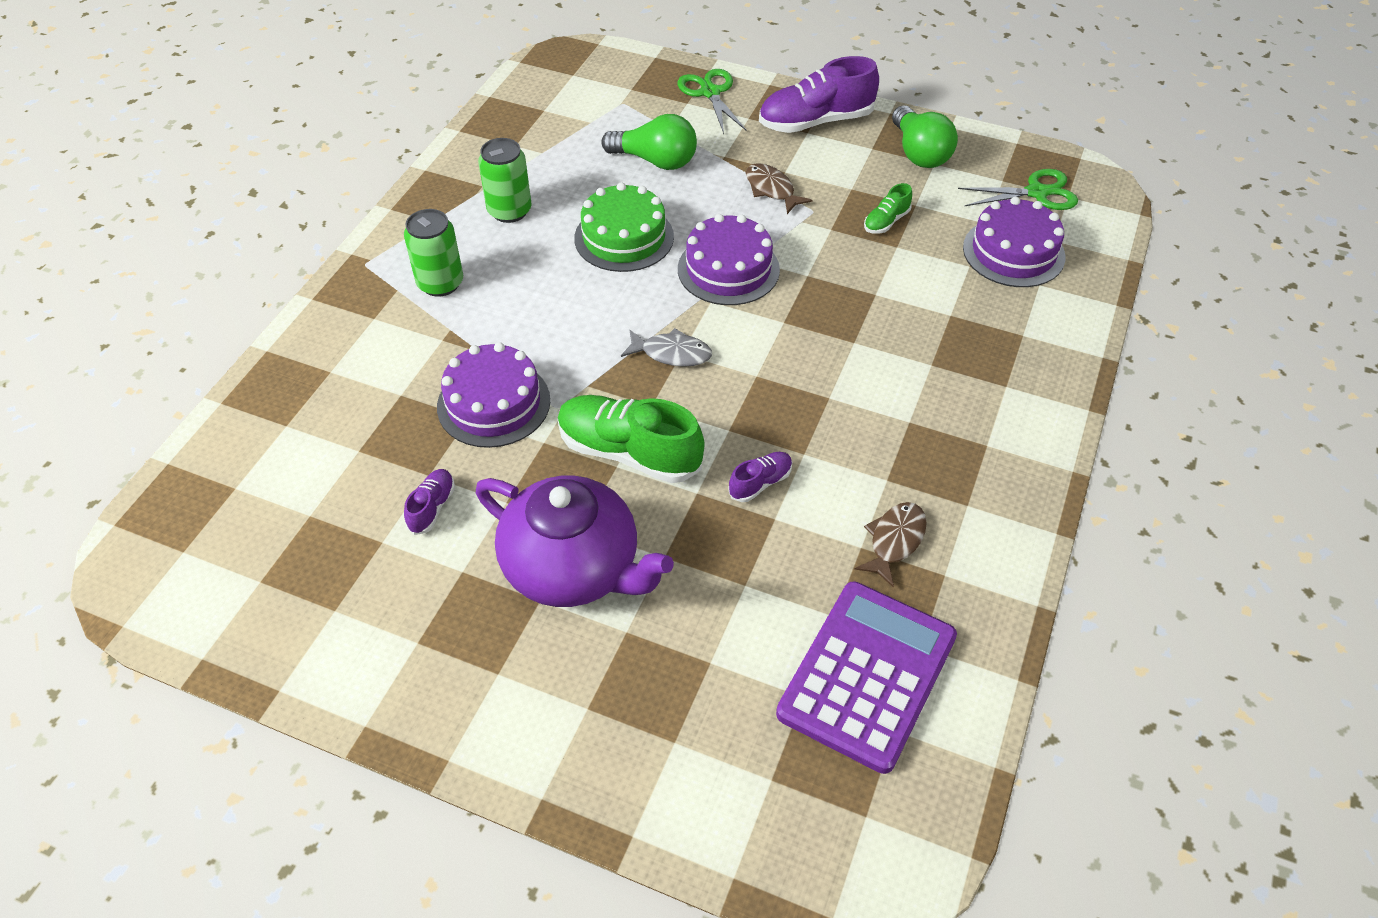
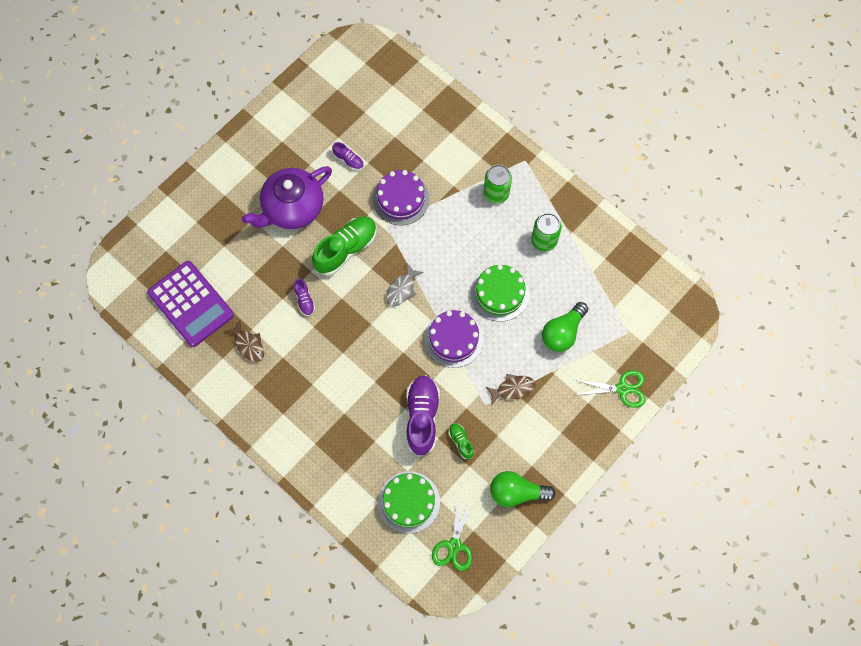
camera: 110 degrees right, 20 degrees up
(815, 122) = (570, 442): purple shoe -> purple shoe (422, 417)
(1013, 252) = (409, 502): purple cake -> green cake

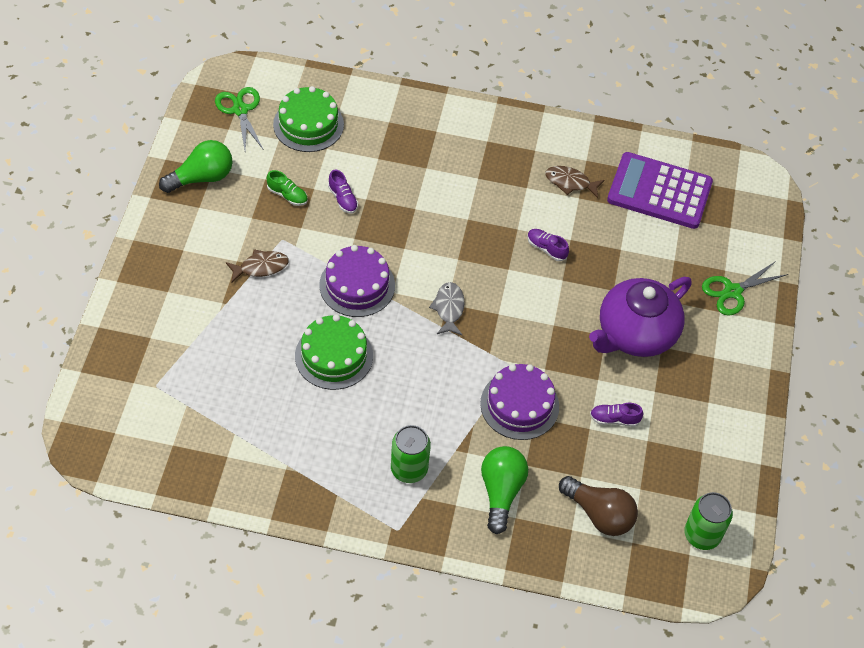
camera: 145 degrees right, 15 degrees down
(292, 208) = (635, 334): purple teapot -> purple teapot turned 150 degrees counterclockwise
(346, 249) = (541, 319): green shoe -> none
(400, 110) = (599, 514): none -> brown light bulb
(422, 417) = (343, 199): purple shoe -> purple shoe, size x0.48
(513, 389) = (260, 267): brown fish -> brown fish turned 150 degrees counterclockwise
(544, 240) = (315, 441): green can -> green can (702, 535)
(562, 332) = (235, 349): green light bulb -> green light bulb (501, 492)
(622, 389) = (134, 322): green scissors -> green scissors (733, 291)

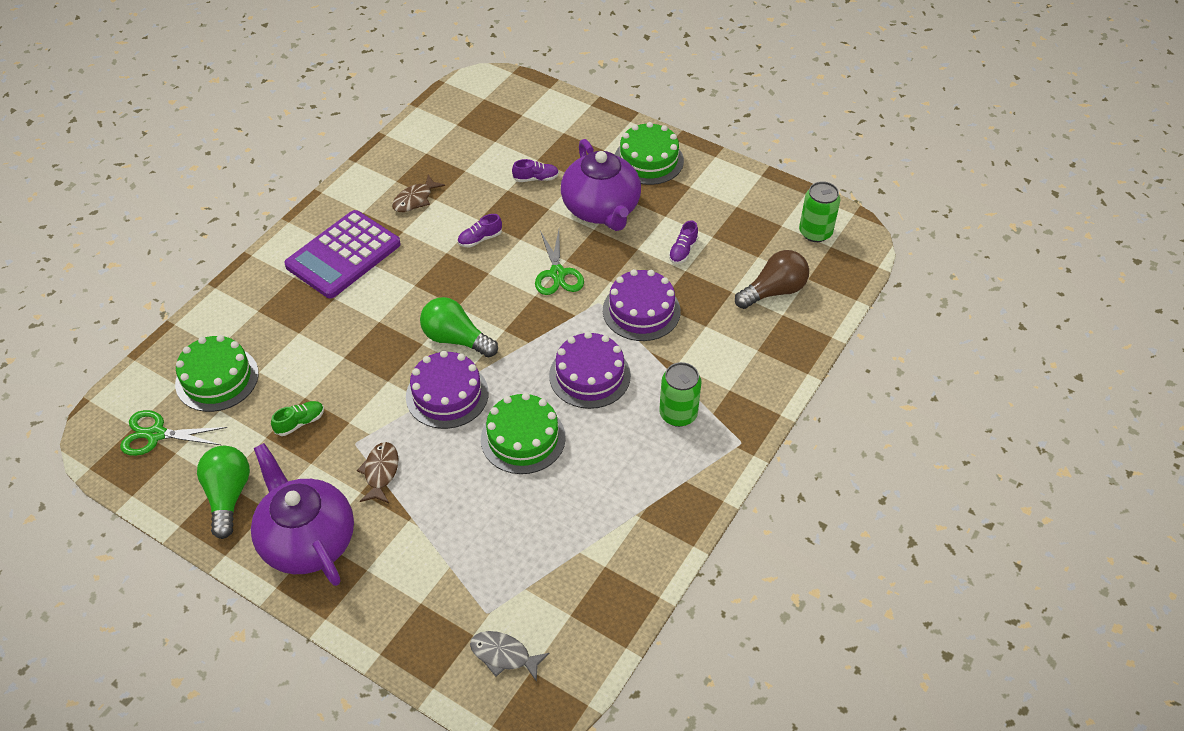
camera: 65 degrees left, 5 degrees down
(180, 243) = (307, 540): none -> purple teapot
(343, 199) = (333, 376): purple shoe -> purple shoe (536, 178)
(423, 385) = (589, 375): none -> purple cake
(449, 308) = (511, 330): grey fish -> grey fish (504, 655)
(501, 492) = (727, 352): green light bulb -> green light bulb (456, 339)
(659, 191) = (459, 145): purple calculator -> purple calculator (343, 255)
(726, 355) = (648, 160): none -> green cake
(733, 291) = (588, 135): green scissors -> green scissors (557, 273)

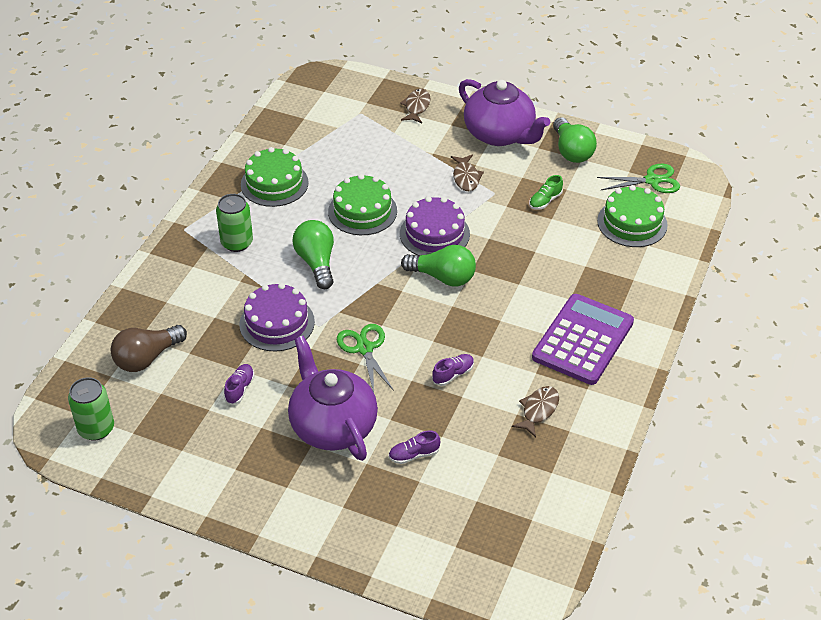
camera: 170 degrees right, 5 degrees down
(403, 613) = (416, 107): none -> brown fish
(504, 655) = (343, 95): grey fish -> none
(589, 375) = (316, 262): purple cake -> green light bulb
(648, 160) = (287, 498): green cake -> green cake (274, 183)

